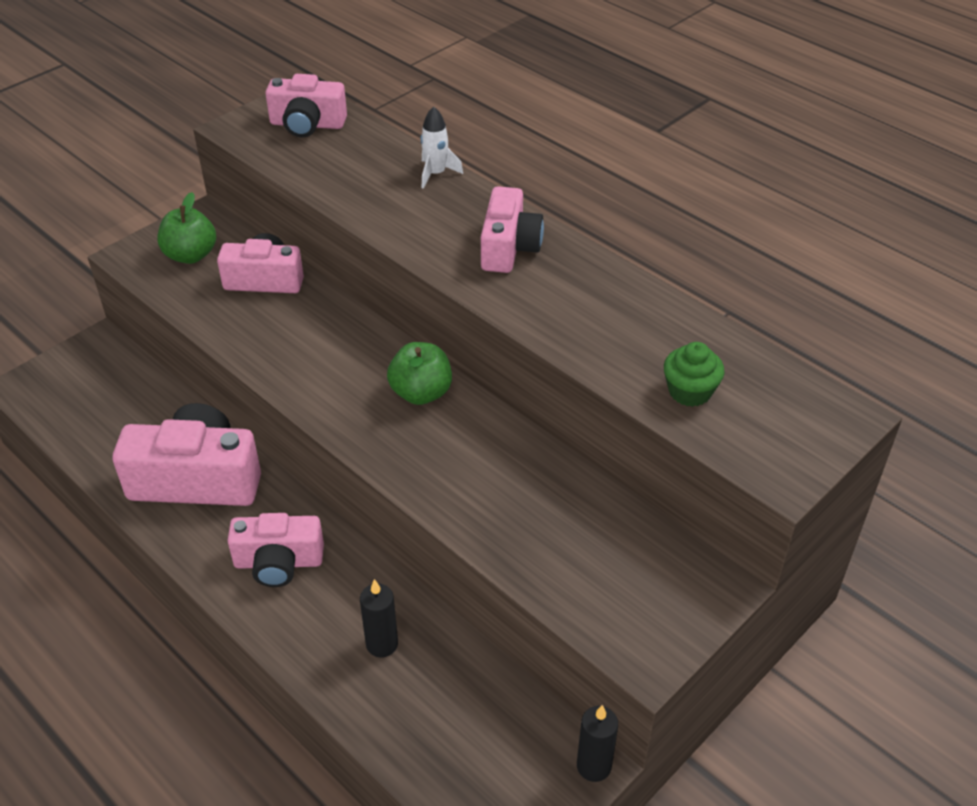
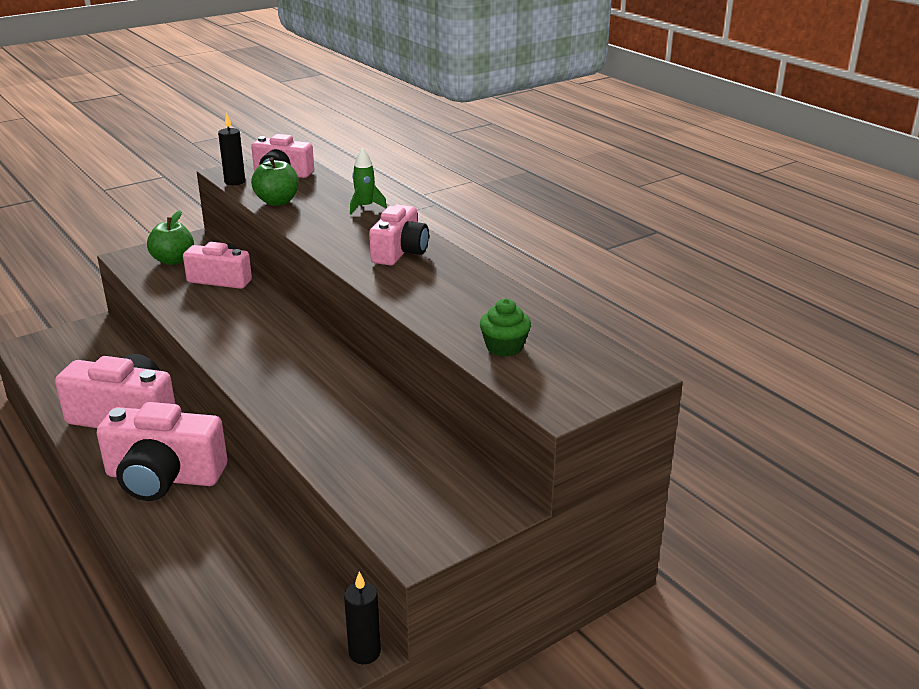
camera: 10 degrees right, 15 degrees down
(278, 562) = (164, 477): pink camera -> pink camera, size x1.55
(382, 644) = (221, 542): black candle -> black candle (235, 182)
(421, 393) = (309, 357): green apple -> green apple (277, 201)
(436, 174) = (365, 207): white rocket -> green rocket

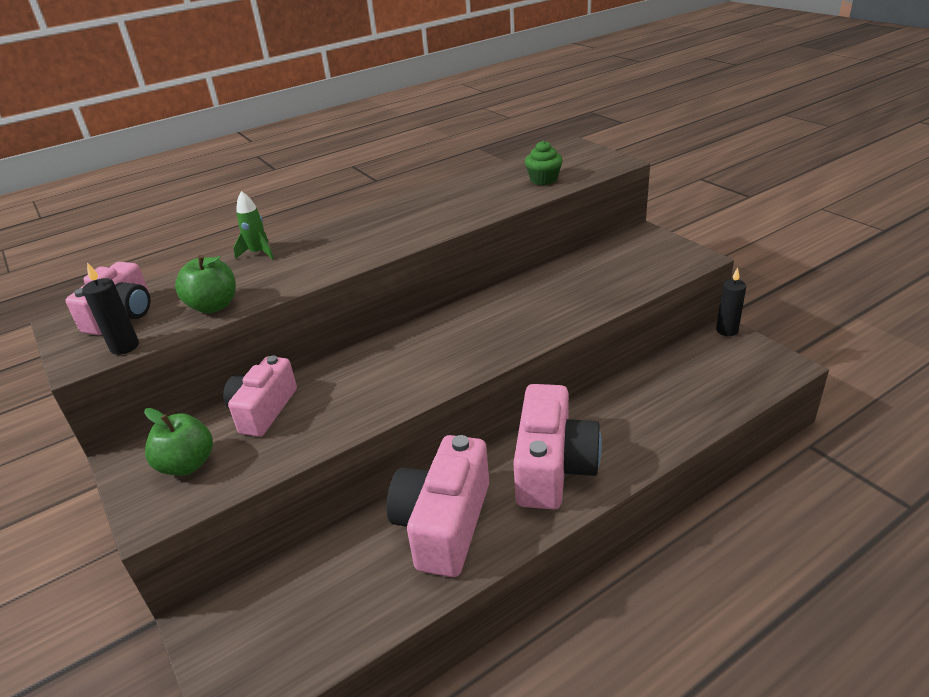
camera: 85 degrees left, 5 degrees up
(400, 252) = (374, 227): pink camera -> none

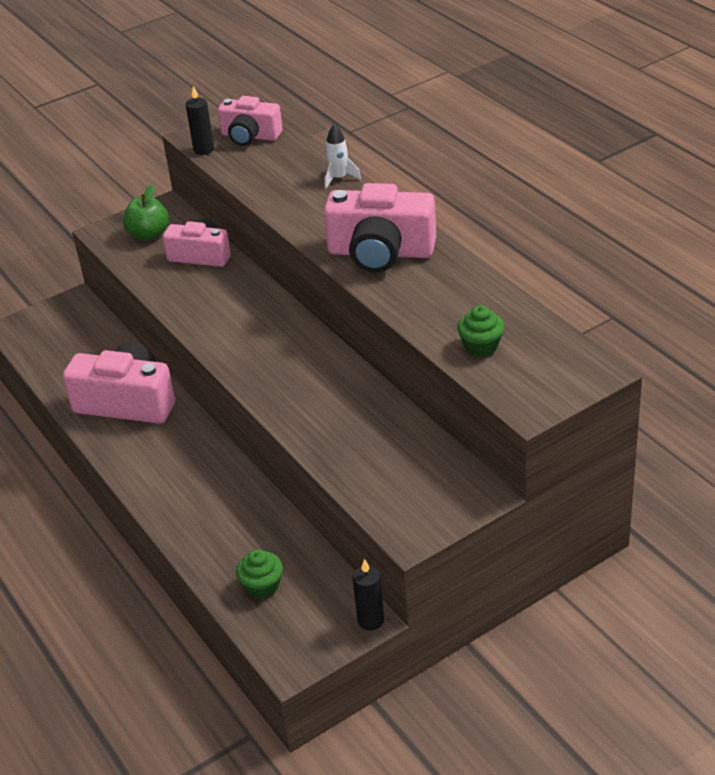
camera: 90 degrees right, 5 degrees up
(214, 306) = (250, 175): green apple -> none
(258, 253) = (339, 178): green rocket -> white rocket
(553, 467) = (174, 464): pink camera -> pink camera (380, 252)
(709, 389) = (262, 586): none -> green cupcake

